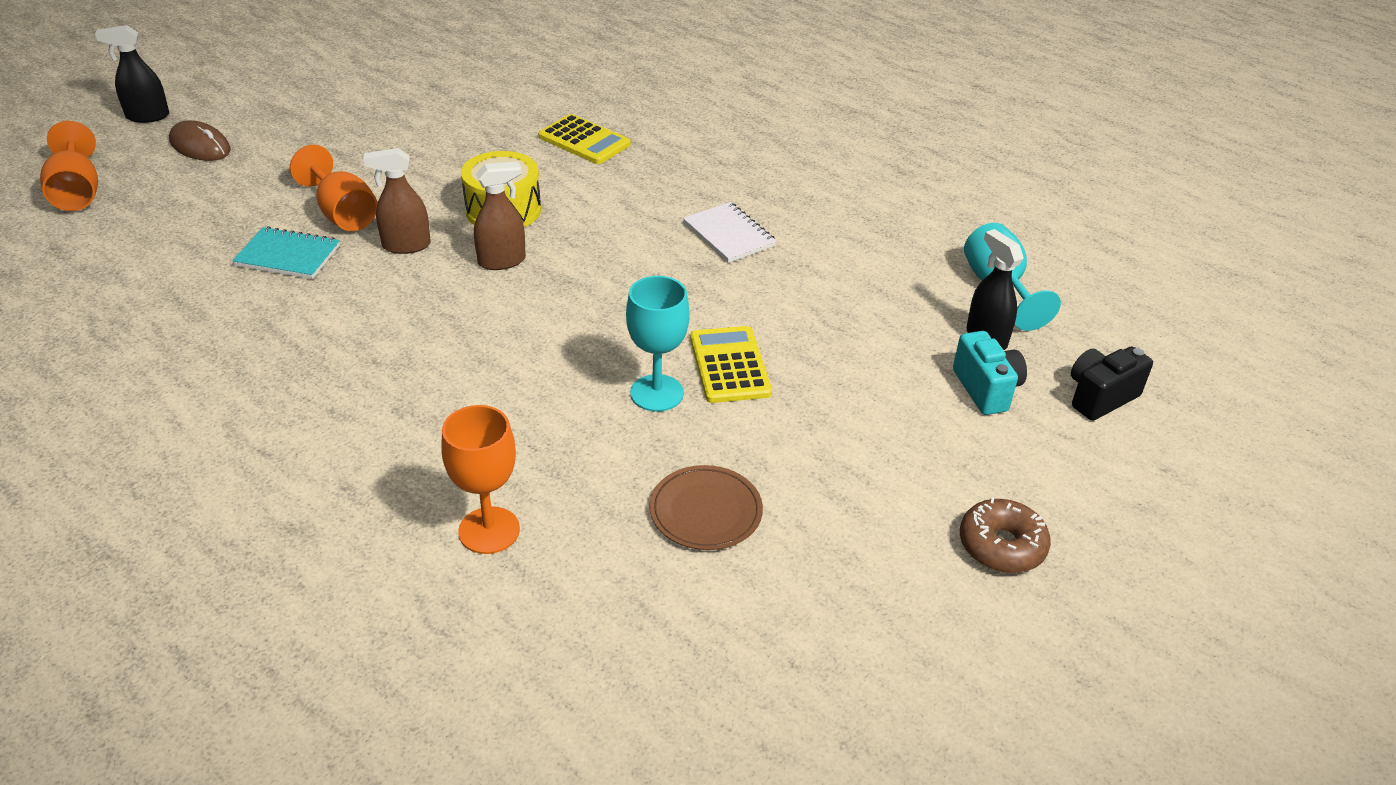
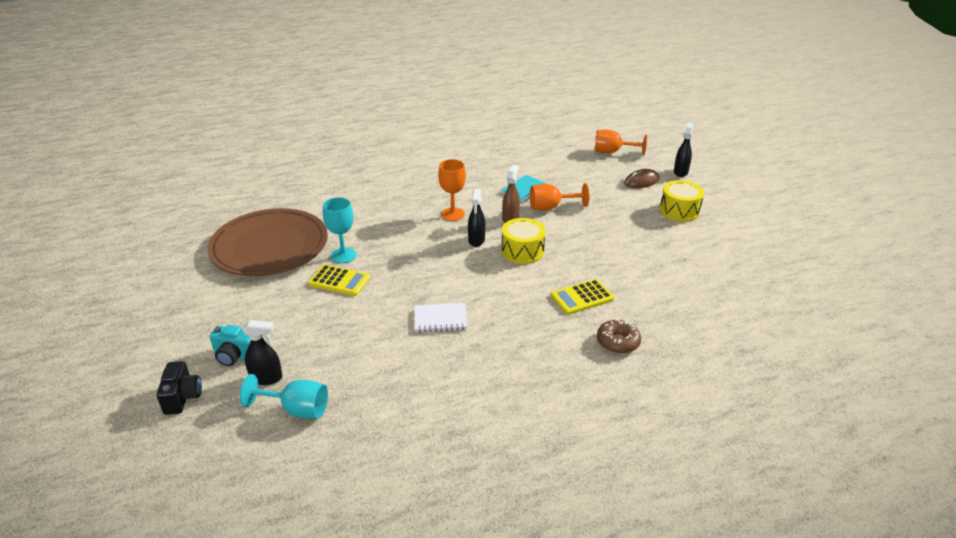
camera: 120 degrees right, 5 degrees down
(292, 103) = (679, 210): none -> yellow drum
(489, 530) = (316, 201): orange goblet -> orange goblet (453, 214)
(502, 261) = (476, 240): brown spray bottle -> black spray bottle
(705, 511) = (269, 246): brown plate -> brown plate, size x2.42
(1001, 545) = (162, 312): brown donut -> brown donut (618, 342)

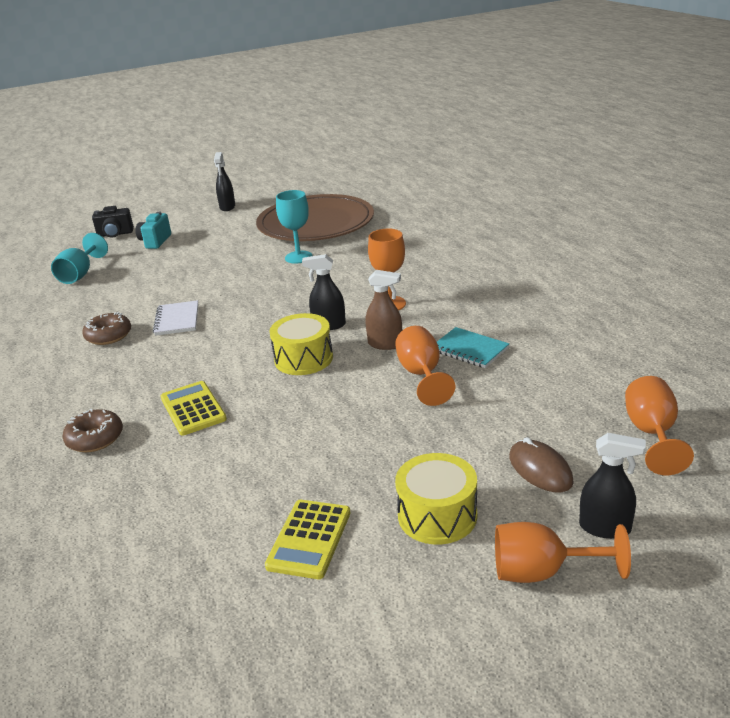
camera: 90 degrees right, 5 degrees down
(266, 378) = (123, 257): black spray bottle -> black spray bottle (227, 207)
(339, 281) = (253, 262): yellow calculator -> yellow calculator (309, 539)
(457, 360) = (109, 336): none -> brown donut
(711, 189) = (542, 572): none -> orange goblet

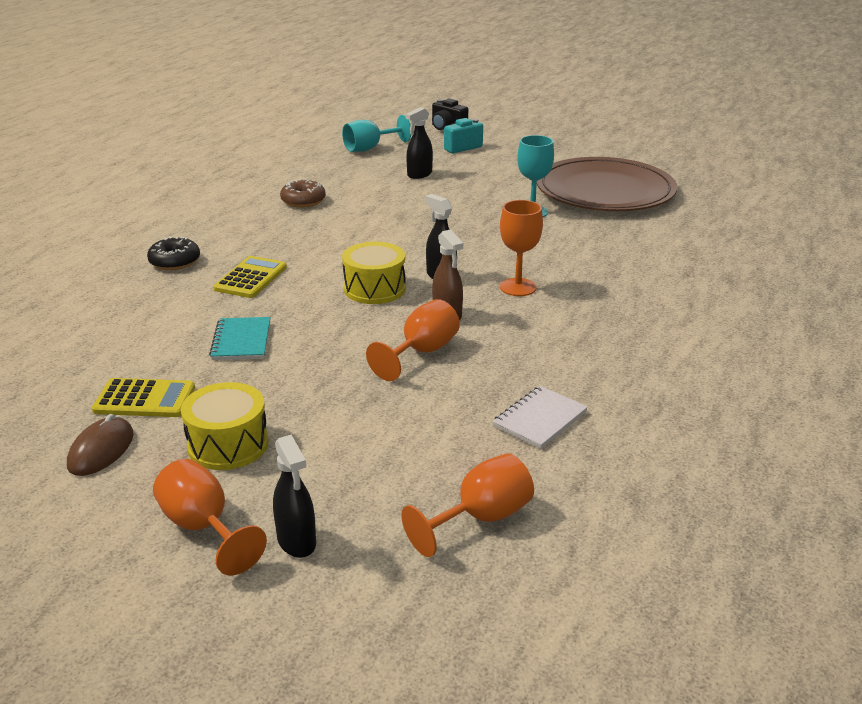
camera: 45 degrees right, 0 degrees up
(95, 438) = (175, 262): brown donut -> black donut
(177, 320) = (359, 213): white notebook -> white notebook (540, 419)
(227, 207) = (566, 144): black spray bottle -> black spray bottle (419, 174)
(309, 539) = (144, 399): yellow calculator -> yellow calculator turned 150 degrees counterclockwise
(469, 349) = (496, 359): turquoise notebook -> turquoise notebook (241, 341)
(540, 469) = (347, 472): brown mouse -> brown mouse (101, 450)

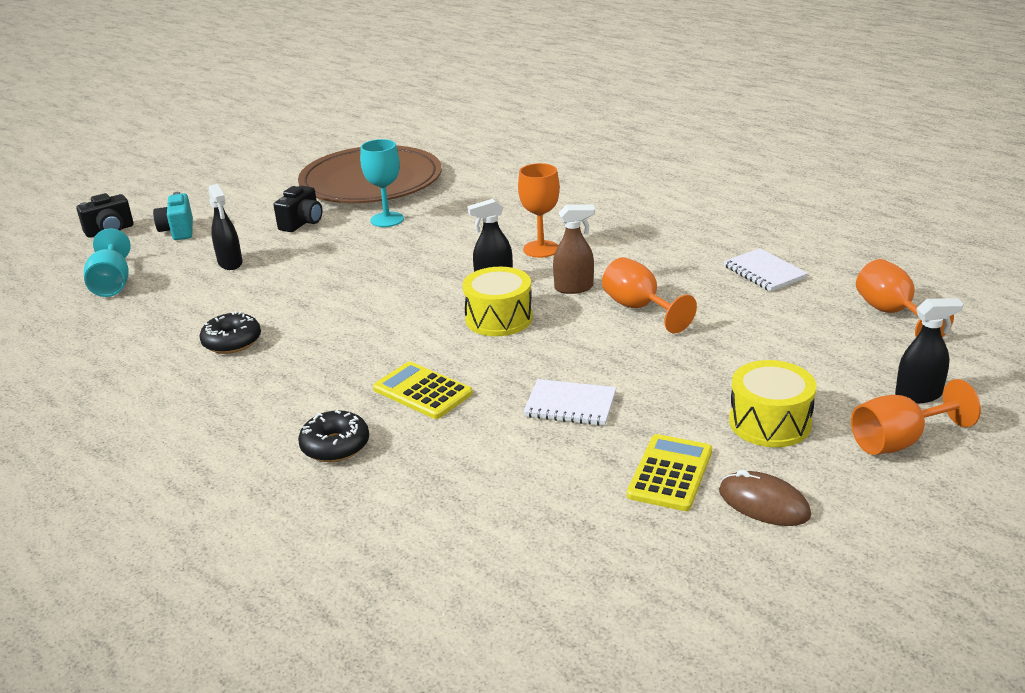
camera: 70 degrees left, 0 degrees up
(241, 341) = (570, 405): turquoise notebook -> white notebook
(303, 201) = (232, 342): brown donut -> black donut
(502, 183) = (302, 223): none -> black camera

